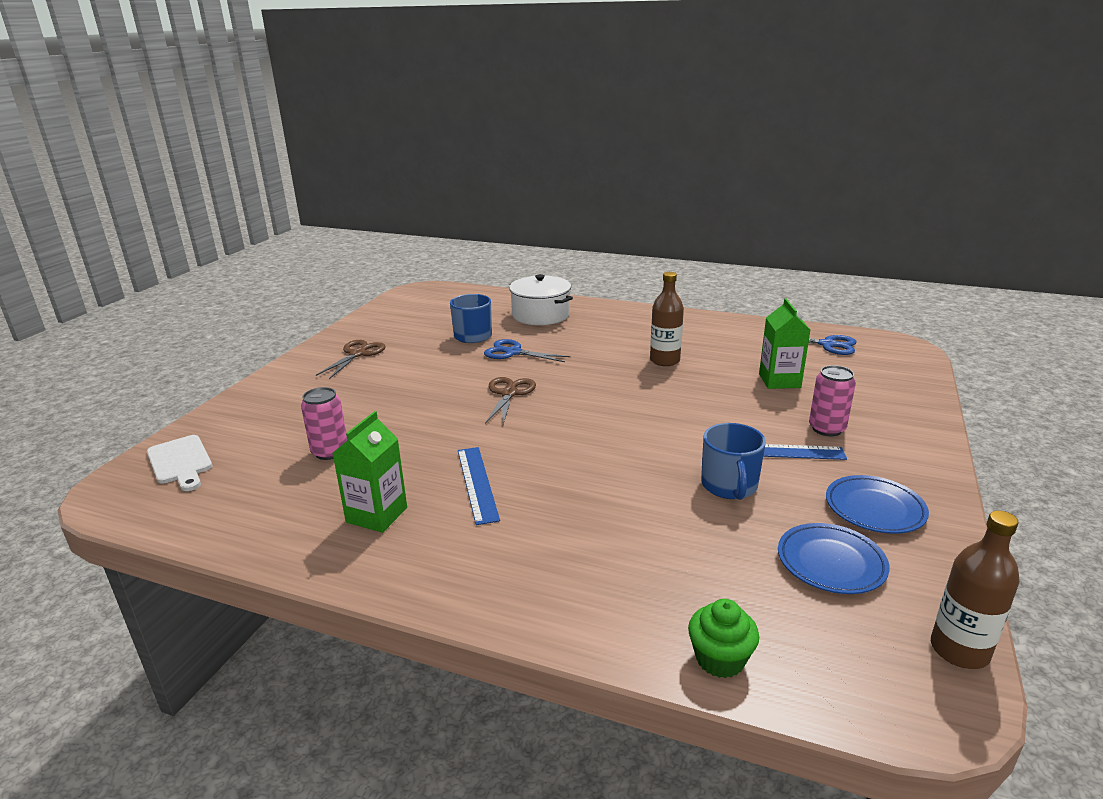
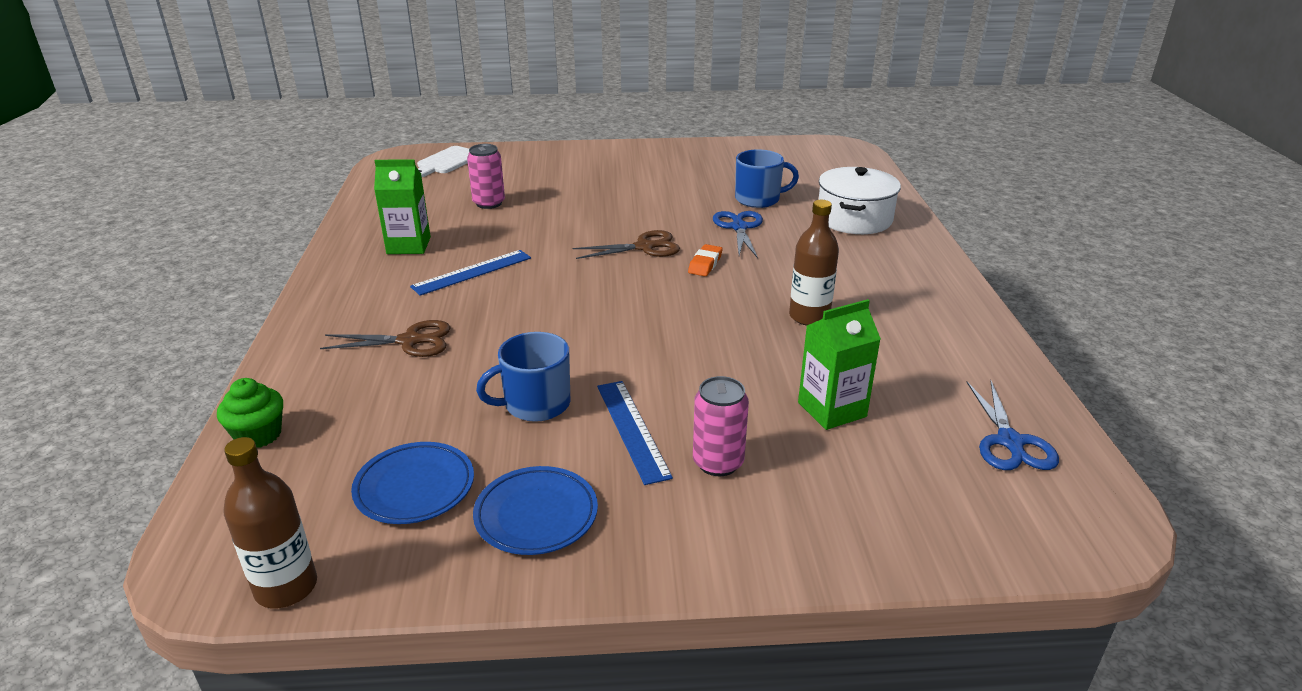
camera: 65 degrees right, 5 degrees up
(357, 354) = (664, 163): brown scissors -> brown scissors (409, 341)
(560, 377) = (705, 264): none -> orange eraser

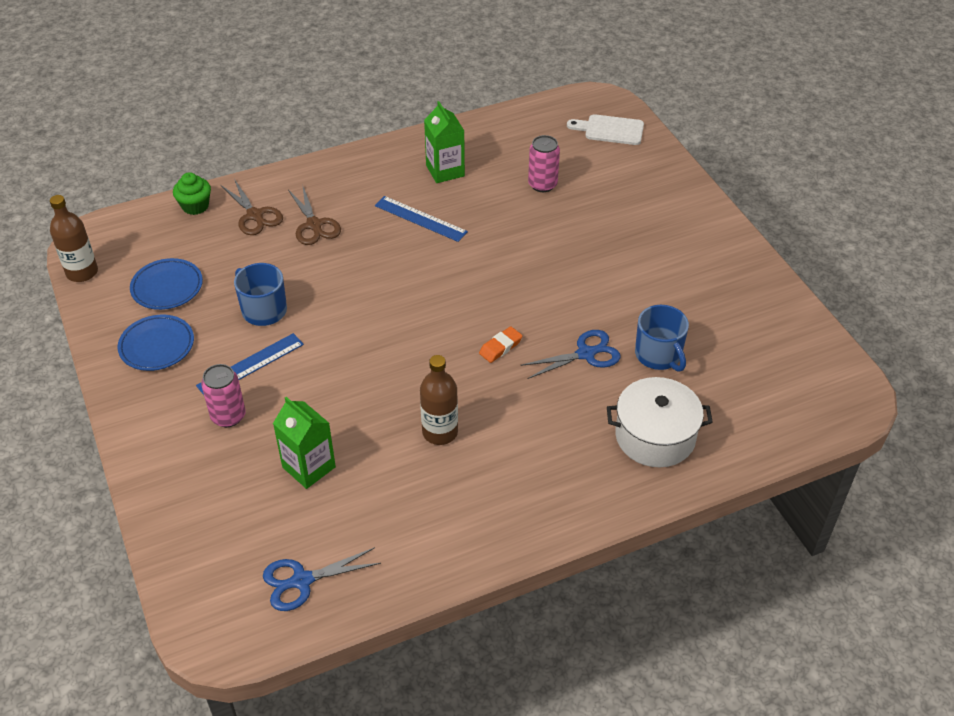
camera: 70 degrees right, 15 degrees up
(644, 247) = (512, 301): brown scissors -> brown scissors (255, 215)
(705, 264) = (500, 347): orange eraser -> orange eraser turned 45 degrees counterclockwise

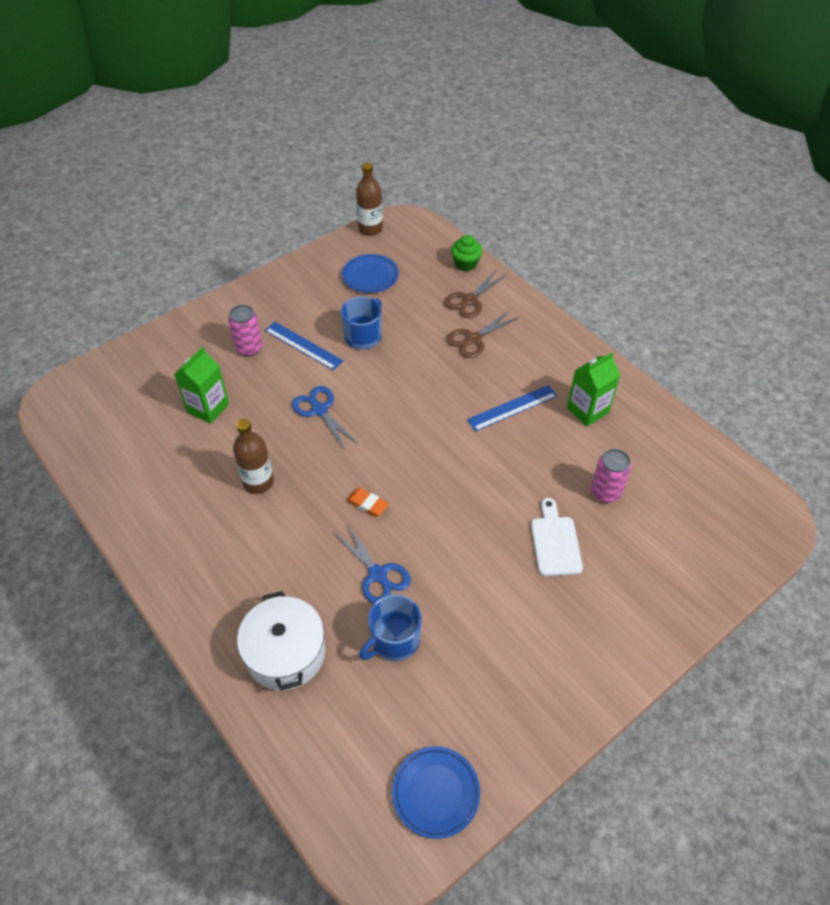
camera: 75 degrees right, 5 degrees up
(157, 346) = (309, 289): blue plate -> blue plate (436, 793)
(302, 581) = (103, 432): blue scissors -> blue scissors (319, 410)
(420, 218) = (512, 408): blue ruler -> blue ruler turned 45 degrees clockwise
(610, 130) = (728, 537): white cutting board -> white cutting board (555, 542)

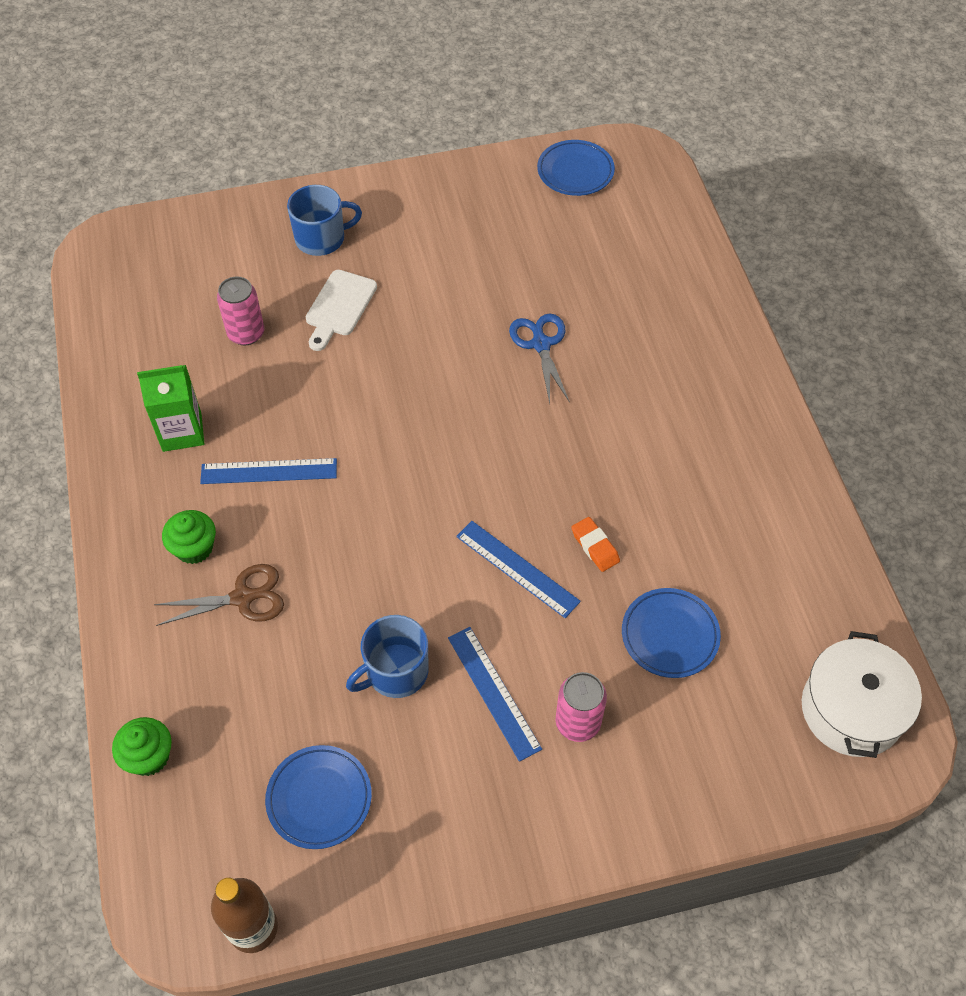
camera: 155 degrees left, 5 degrees up
(208, 408) = (670, 635): green carton -> blue plate
(258, 482) = (634, 496): brown bottle -> none
(285, 653) = (664, 310): white pot -> white pot (851, 709)
(319, 410) = (517, 569): blue scissors -> blue ruler
(367, 504) = (515, 420): orange eraser -> orange eraser (595, 546)
(394, 640) = (554, 283): blue mug -> blue mug (321, 238)
(469, 300) = (197, 673): brown scissors -> none
(521, 352) = (194, 548): none -> green cupcake

